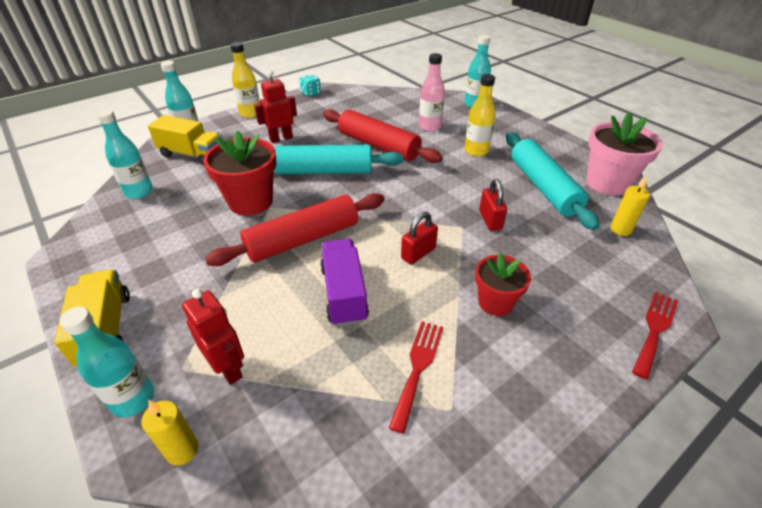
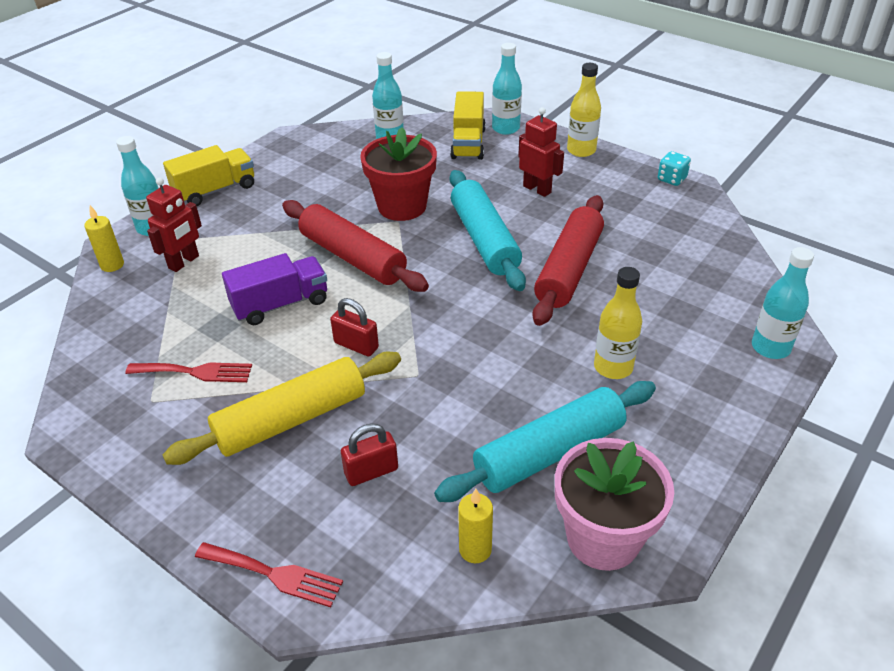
camera: 75 degrees right, 0 degrees up
(430, 126) = (655, 308): pink bottle -> none
(490, 220) = (442, 400): red padlock -> red padlock (371, 471)
(495, 302) = (291, 419): red flower pot -> yellow rolling pin

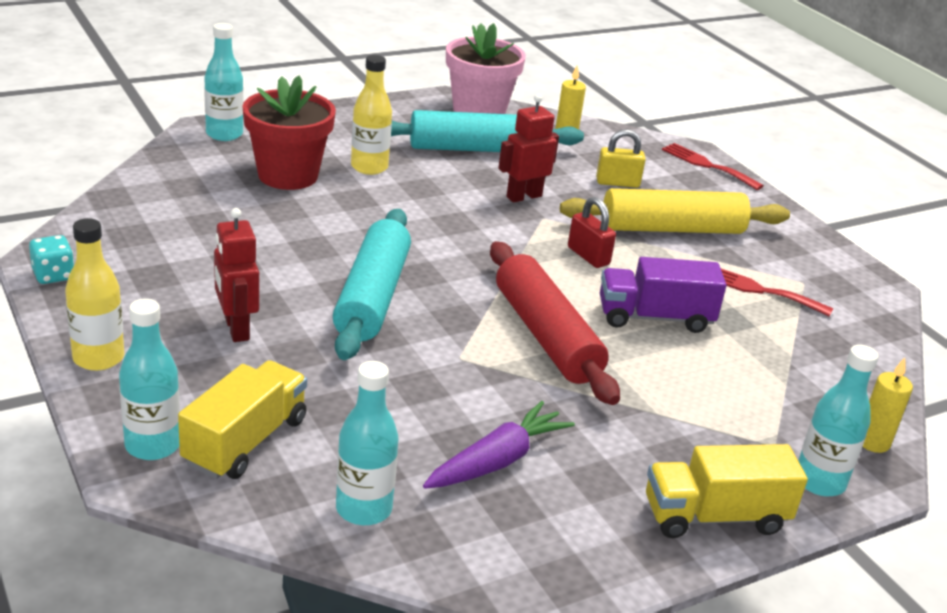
camera: 160 degrees left, 10 degrees down
(184, 262) = (770, 409): red robot -> red robot (524, 196)
(341, 176) = (496, 461): none -> purple carrot
(371, 471) = (617, 183): red padlock -> yellow padlock
(402, 206) = (439, 376): red flower pot -> red flower pot (288, 175)
(569, 269) = (314, 238): red rolling pin -> none

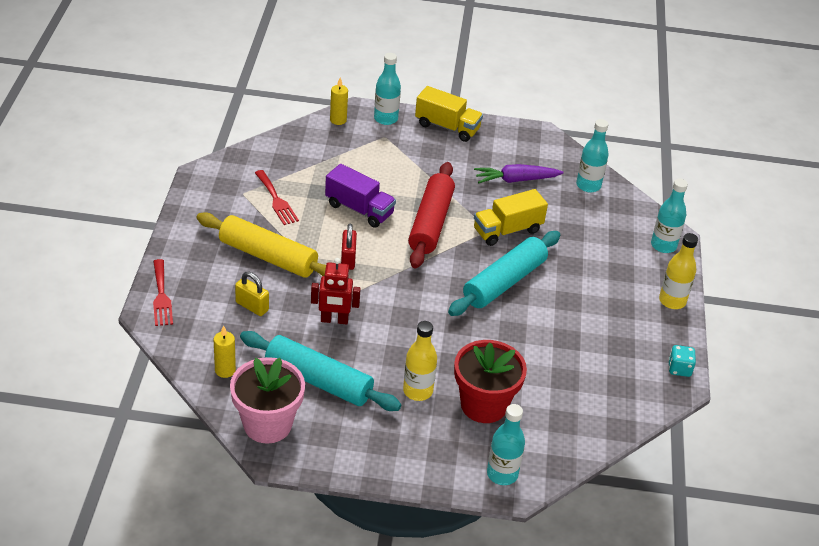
camera: 145 degrees left, 10 degrees up
(236, 329) = (593, 291): red robot -> none
(245, 441) = (621, 231): yellow truck -> yellow truck (507, 230)

